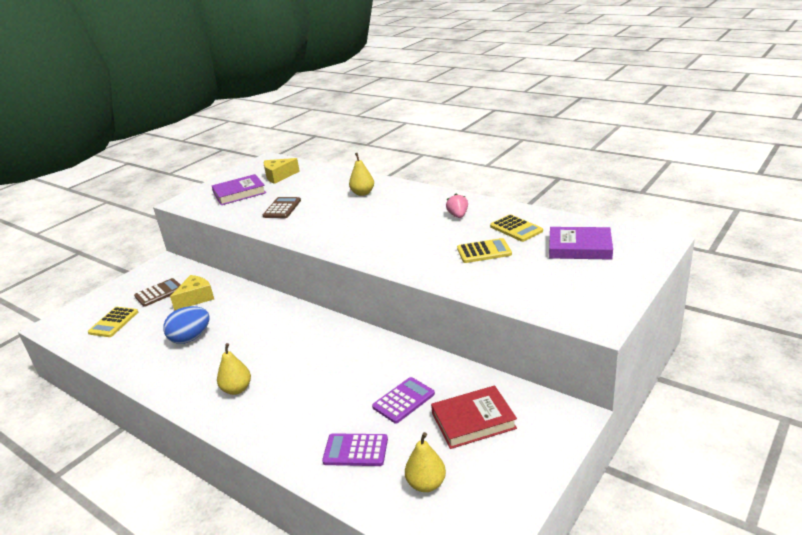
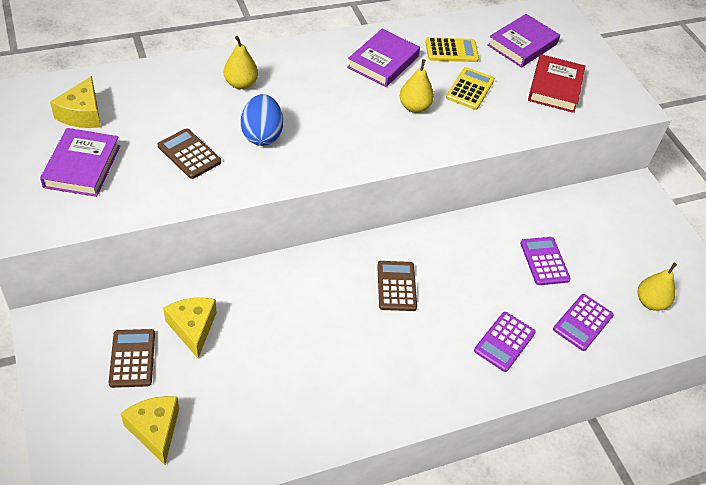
camera: 65 degrees left, 20 degrees up
(113, 322) = (155, 430): yellow calculator -> yellow cheese
(190, 338) = (283, 366): blue egg -> blue egg (262, 135)
(237, 389) = (423, 364): yellow pear -> yellow pear (414, 107)
(293, 417) = (504, 342): none -> purple calculator
(300, 347) = (396, 286): none -> brown calculator
(458, 216) = (383, 62): pink strawberry -> purple book
(473, 421) = (602, 238): red book -> red book (555, 87)

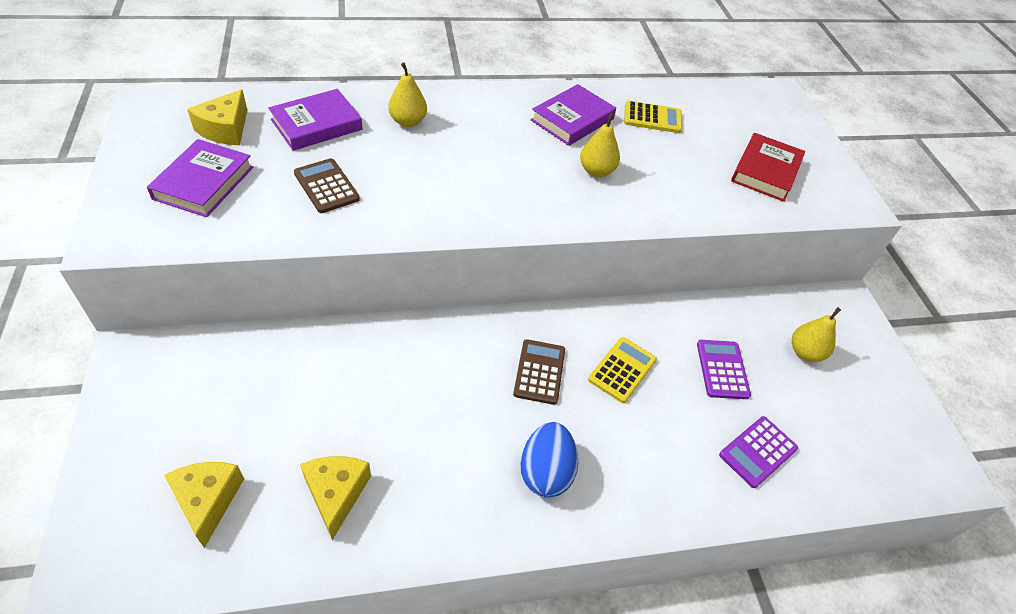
camera: 10 degrees right, 0 degrees up
(132, 358) = (211, 408): brown calculator -> none
(193, 328) = (291, 384): yellow cheese -> yellow cheese (336, 494)
(262, 135) = (414, 177): blue egg -> blue egg (546, 472)
(470, 89) = (665, 160): yellow calculator -> yellow calculator (622, 370)
(504, 342) = (656, 460): purple calculator -> none
(522, 44) = (735, 122): purple book -> purple book (316, 125)
(650, 302) = (847, 440): yellow pear -> yellow pear (805, 352)

